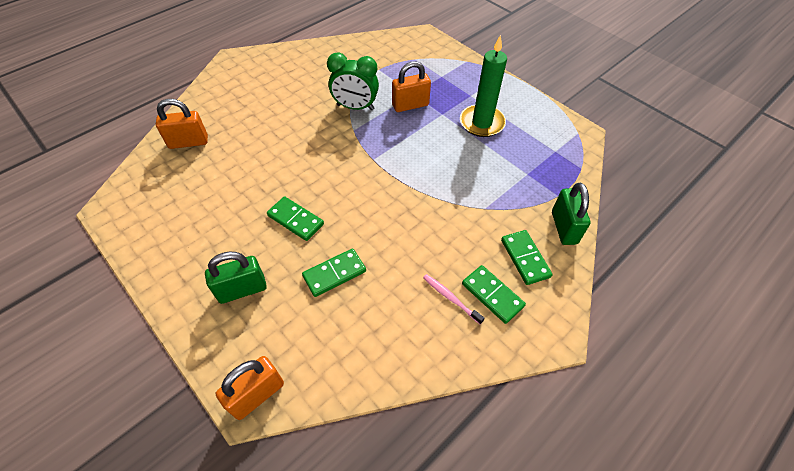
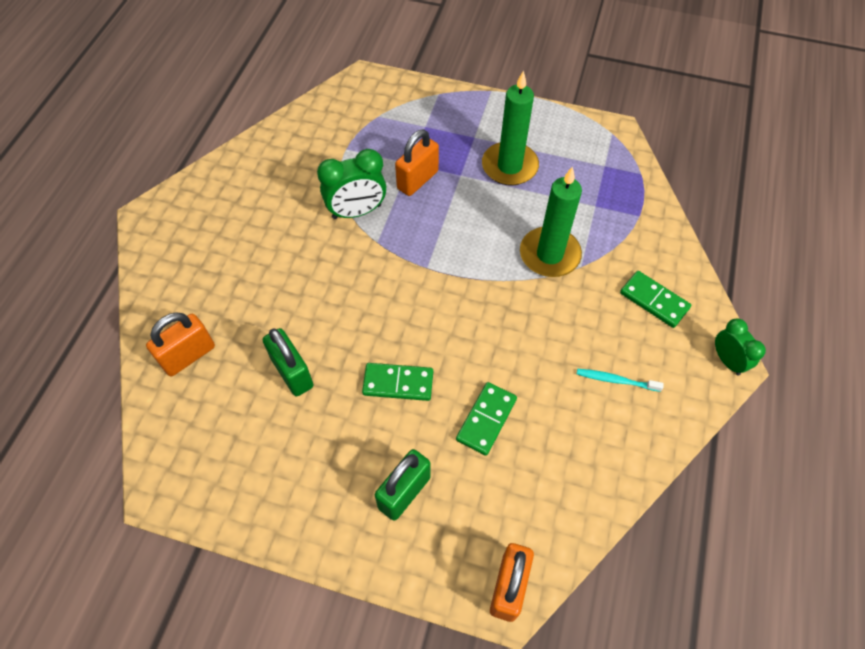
camera: 30 degrees left, 5 degrees up
(451, 298) = (616, 380): pink toothbrush -> turquoise toothbrush
(466, 190) = (549, 254): none -> green candle
(492, 295) = (650, 355): green domino -> none
(555, 332) = (727, 360): none -> green clock
(564, 228) = (667, 248): green padlock -> green padlock (292, 372)

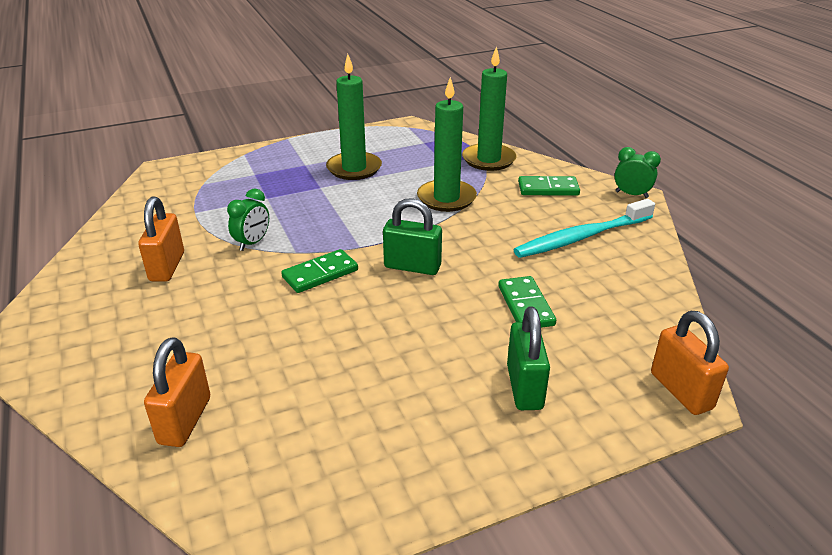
camera: 40 degrees left, 25 degrees down
(292, 372) = (318, 370): green padlock -> green padlock (412, 266)
(357, 211) = (252, 243): green clock -> green clock, size x0.64
(398, 383) = (426, 324): green domino -> green domino (320, 274)
(417, 180) = (286, 204): orange padlock -> orange padlock (167, 267)
(616, 380) = (582, 237): turquoise toothbrush -> turquoise toothbrush, size x2.06
(640, 226) = (488, 160): none -> green candle

